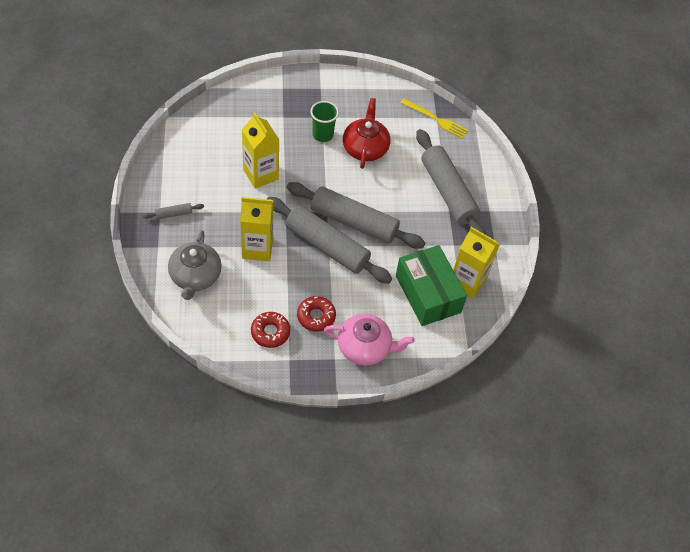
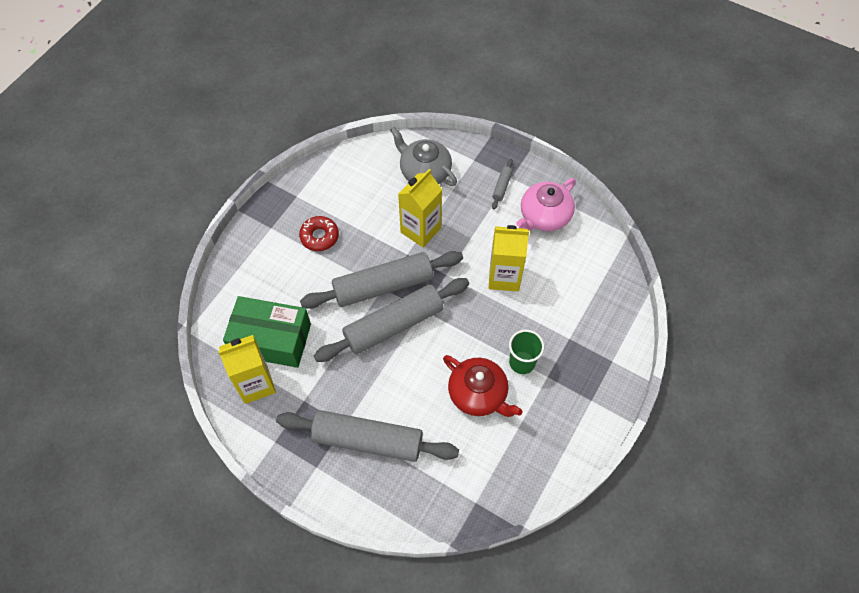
camera: 130 degrees right, 5 degrees up
(270, 332) = (331, 196): red donut -> none
(365, 347) = (262, 256): pink teapot -> pink teapot (544, 216)
(435, 119) = (473, 499): yellow fork -> none

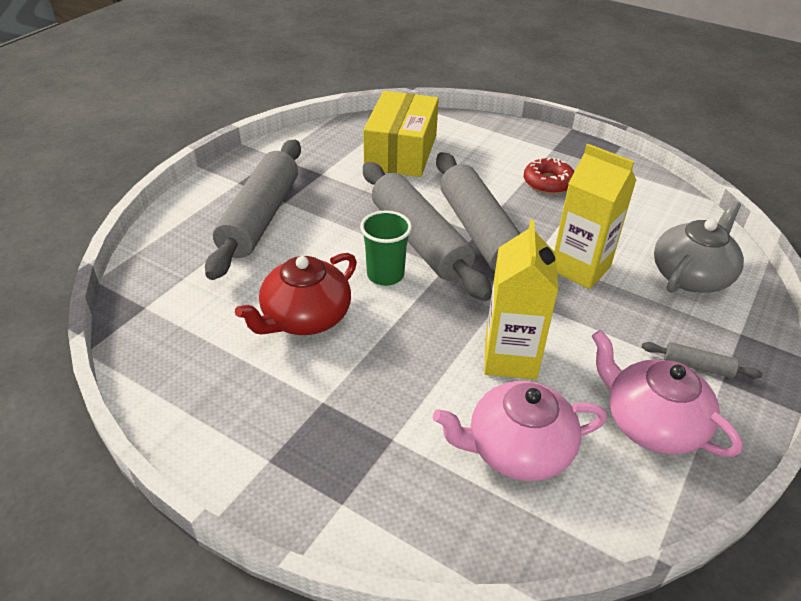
camera: 90 degrees right, 20 degrees down
(256, 384) = (346, 144): yellow carton -> none
(271, 339) = (401, 152): green box -> yellow box
(522, 362) = (351, 370): green cup -> green cup (385, 275)
(568, 279) = (517, 449): none -> pink teapot

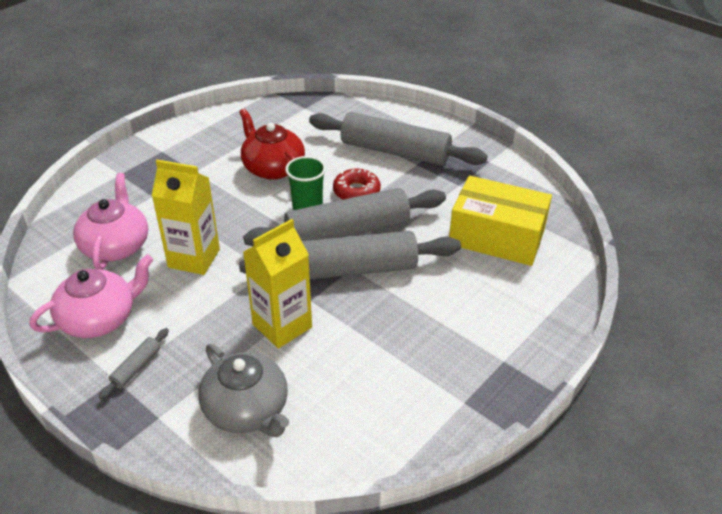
camera: 100 degrees right, 0 degrees up
(548, 183) = (430, 338): red donut -> red donut (356, 191)

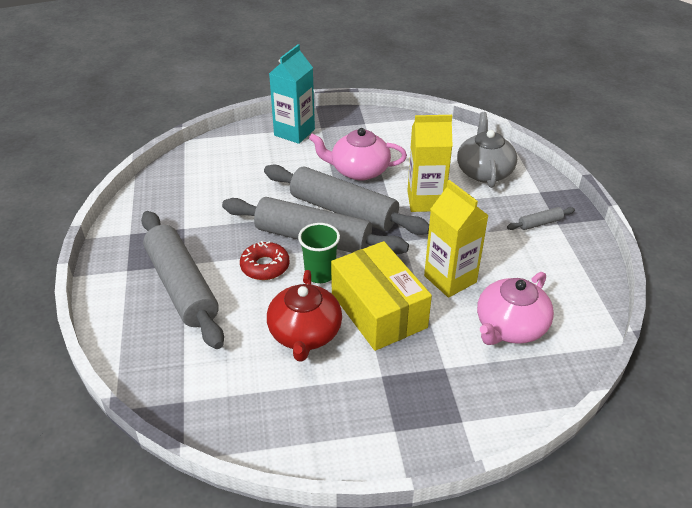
camera: 140 degrees left, 0 degrees up
(100, 318) = (552, 268): pink teapot -> pink teapot (358, 170)
(496, 237) = (222, 181): yellow box -> yellow box (378, 310)
(519, 333) = (294, 132): none -> turquoise carton

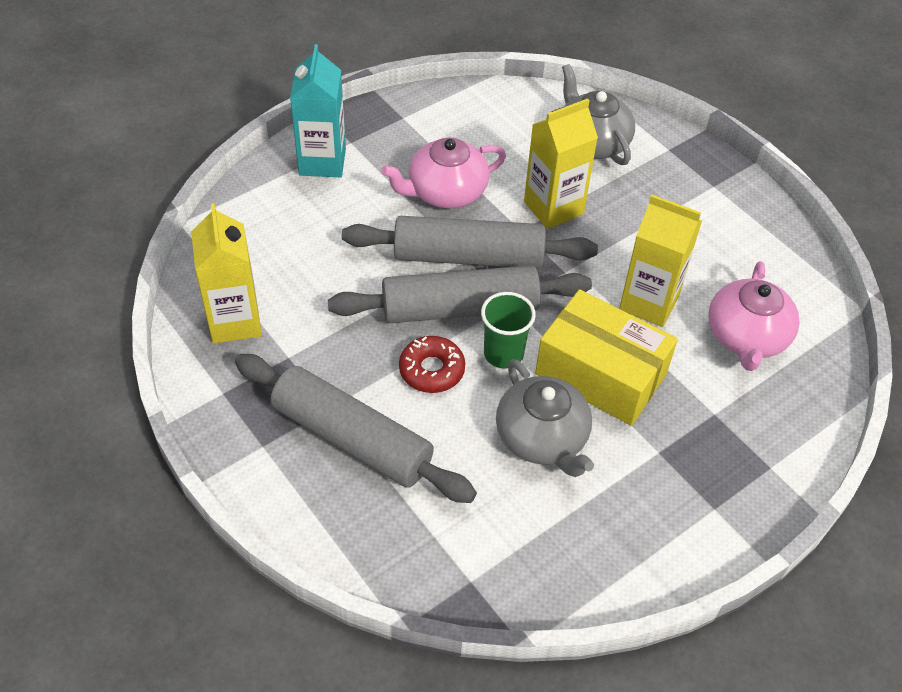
camera: 30 degrees left, 10 degrees up
(170, 199) = (235, 321): none -> yellow carton
(305, 334) = (542, 438): red teapot -> grey teapot
(540, 223) = (695, 192): grey rolling pin -> none

